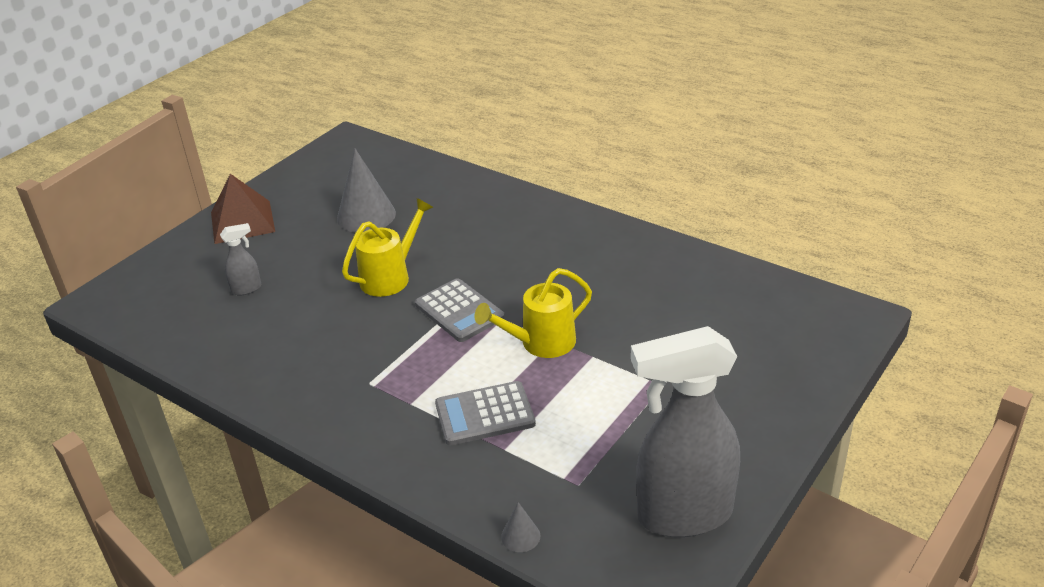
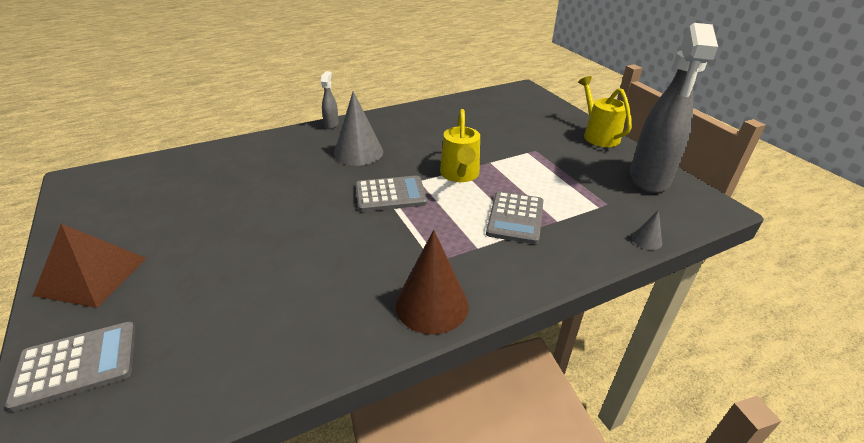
camera: 65 degrees left, 0 degrees up
(164, 269) = (77, 365): none -> grey calculator
(247, 289) = (212, 302): grey spray bottle -> grey spray bottle (331, 124)
(309, 404) = (432, 305): none -> brown cone
(366, 216) = (208, 200): grey cone -> grey cone (358, 152)
(391, 276) = (309, 212): yellow watering can -> yellow watering can (598, 135)

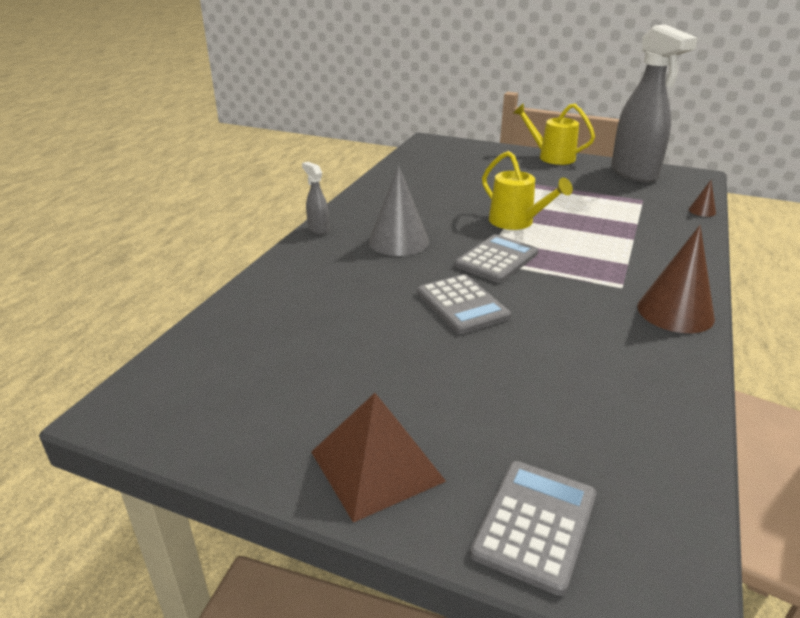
camera: 40 degrees left, 5 degrees down
(515, 218) = (611, 233): grey calculator -> grey calculator (462, 304)
(646, 240) = (702, 211): grey cone -> brown cone

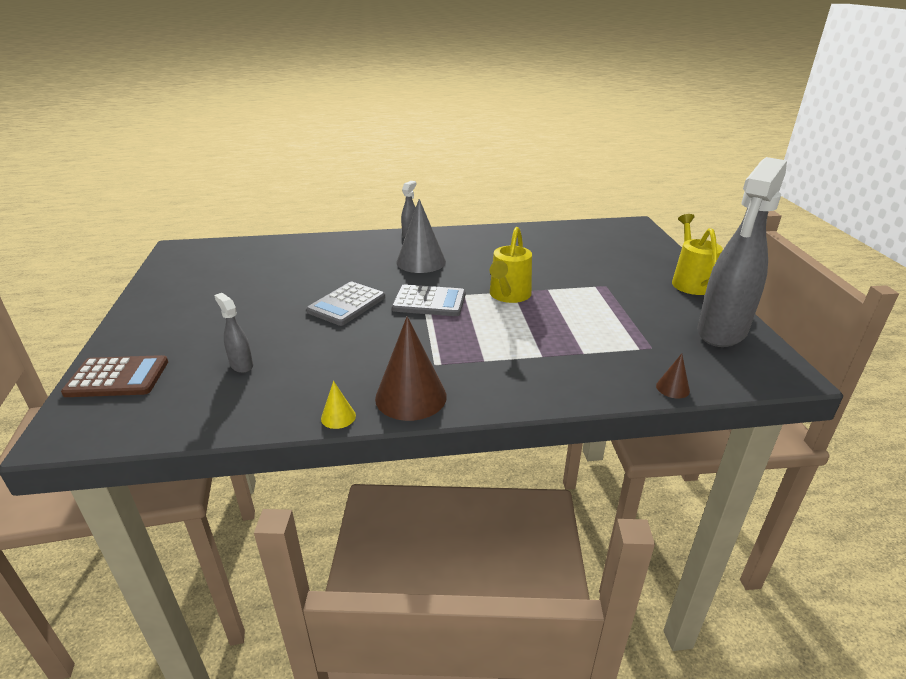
camera: 60 degrees right, 0 degrees up
(376, 466) = (156, 320): brown pyramid -> none
(535, 524) = (117, 377): grey calculator -> brown calculator
(561, 403) = (241, 365): none -> grey spray bottle
(697, 358) = (338, 417): none -> yellow cone

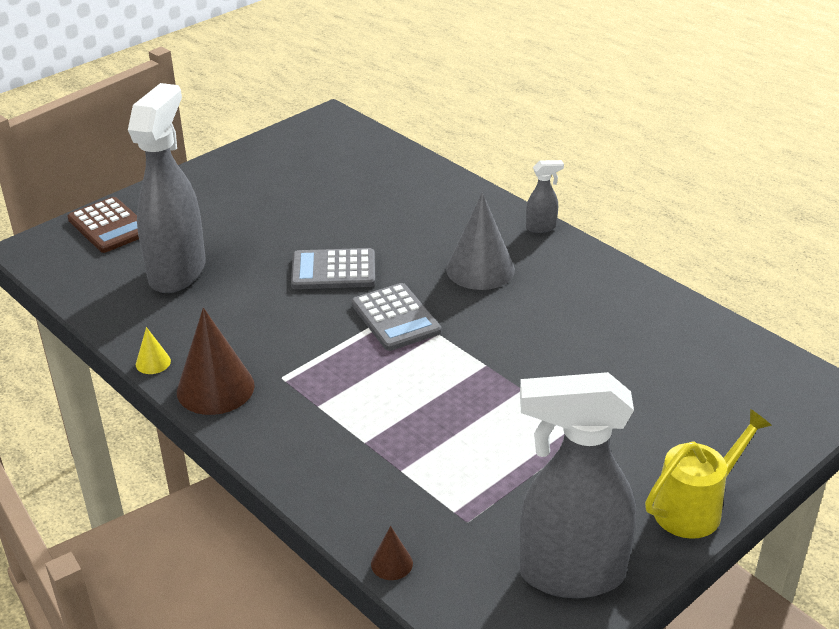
camera: 55 degrees right, 5 degrees up
(241, 365) = (178, 272): grey spray bottle -> grey spray bottle, size x2.42
(508, 296) = (471, 366): yellow watering can -> none

